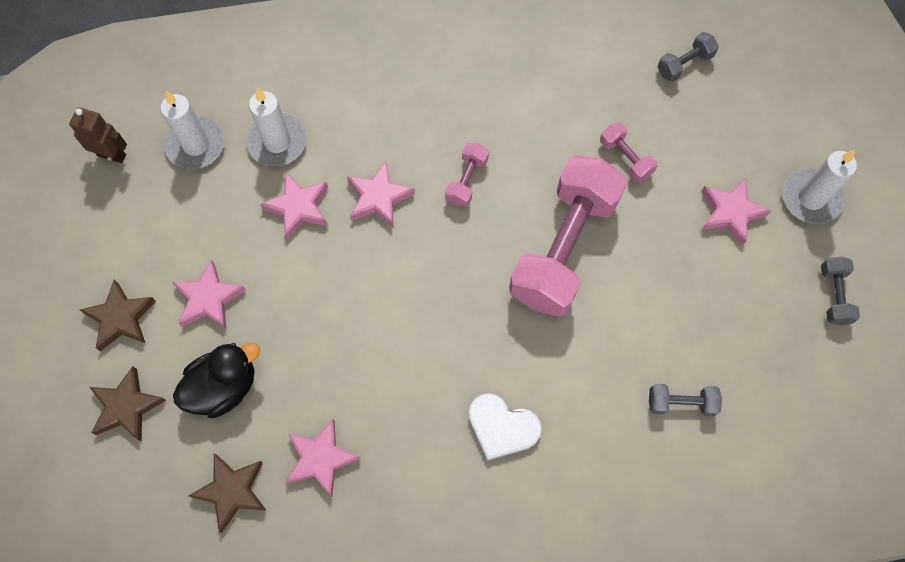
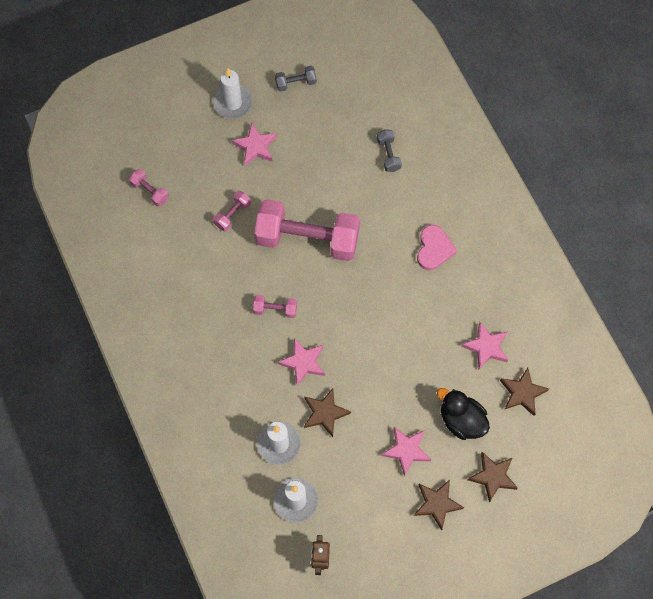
camera: 105 degrees left, 0 degrees up
(298, 207) = (325, 413): pink star -> brown star
(502, 427) = (434, 249): white heart -> pink heart
(684, 64) = (150, 191): grey dumbbell -> pink dumbbell

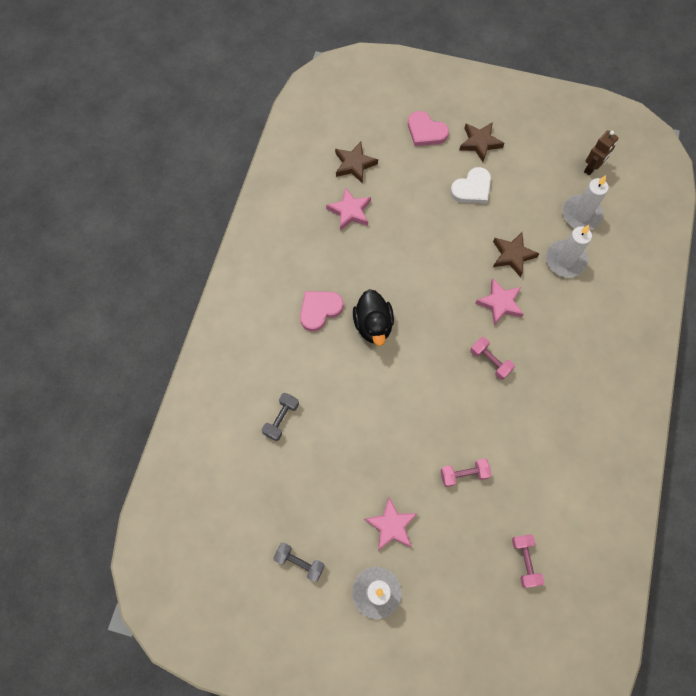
camera: 140 degrees left, 0 degrees up
(307, 239) = (415, 399): pink dumbbell -> none
(406, 450) = (472, 188): pink star -> white heart
(461, 420) = (414, 179): black duck -> black duck (373, 325)
(493, 477) = (425, 131): brown star -> pink heart

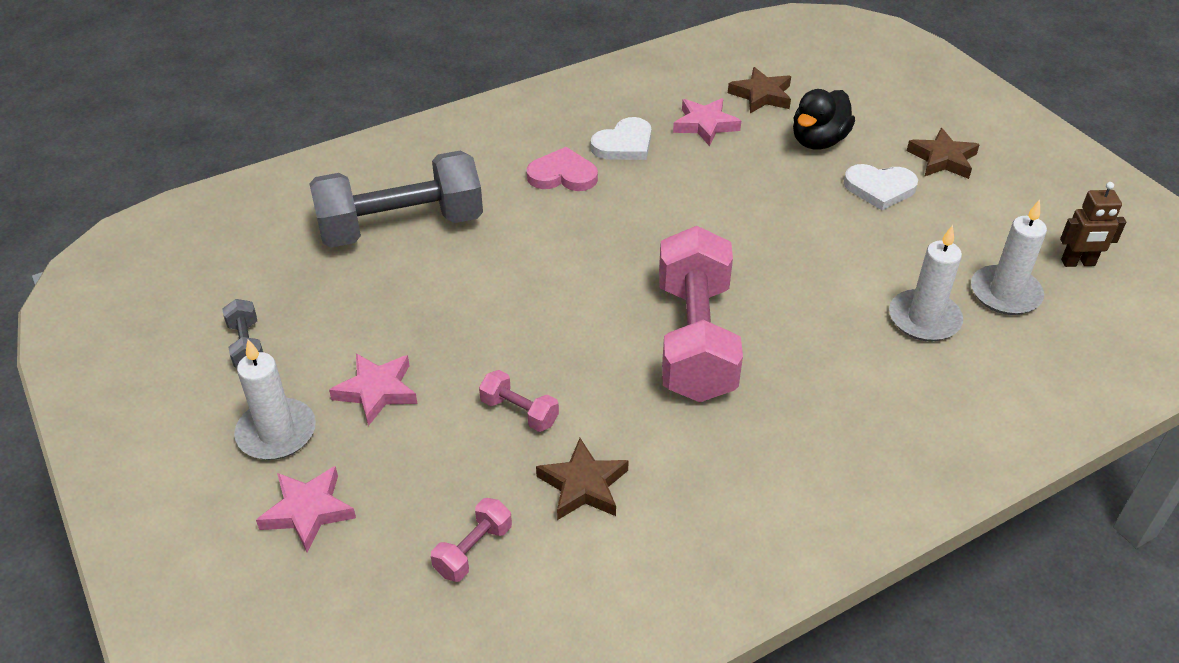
camera: 45 degrees right, 25 degrees down
(281, 419) = (401, 227): grey dumbbell -> grey dumbbell, size x2.40
(325, 260) = (624, 144): none -> white heart
(373, 325) = (602, 222): black duck -> black duck (818, 141)
(425, 131) = (884, 115): pink heart -> none
(490, 361) = (695, 340): pink dumbbell -> pink dumbbell, size x2.40
(500, 303) = (779, 300): pink star -> pink star (308, 511)
(512, 255) = (855, 271): brown star -> brown star (583, 485)

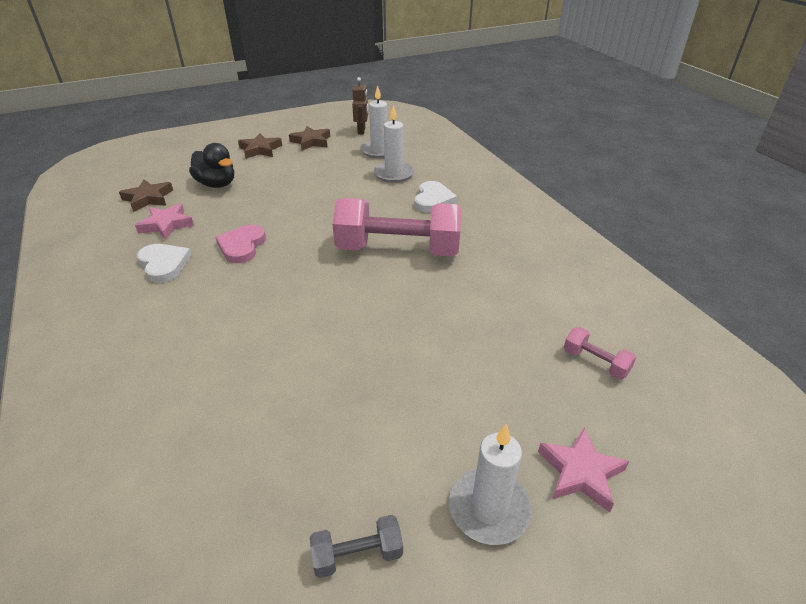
camera: 85 degrees left, 5 degrees down
(377, 391) = (436, 426): pink star -> none
(401, 227) = (205, 413): grey dumbbell -> none
(519, 412) = (462, 335): pink dumbbell -> none
(562, 175) = (185, 300): pink heart -> pink heart (242, 246)
(583, 485) = (529, 306): brown star -> brown star (311, 141)
(879, 188) = (277, 171): white heart -> white heart (433, 200)

